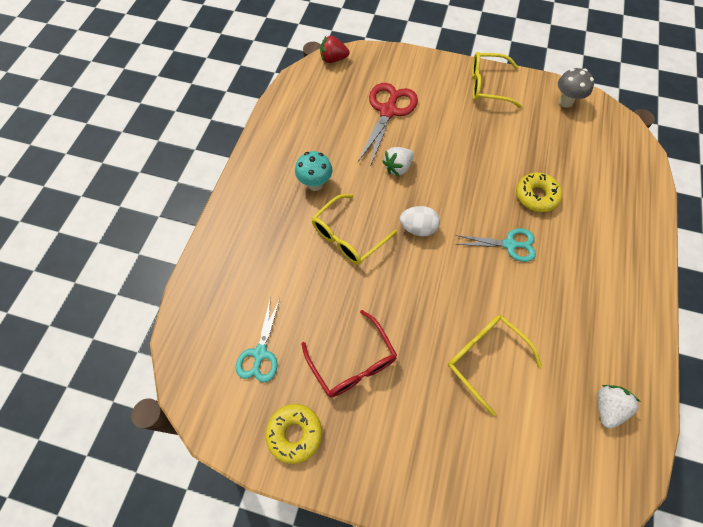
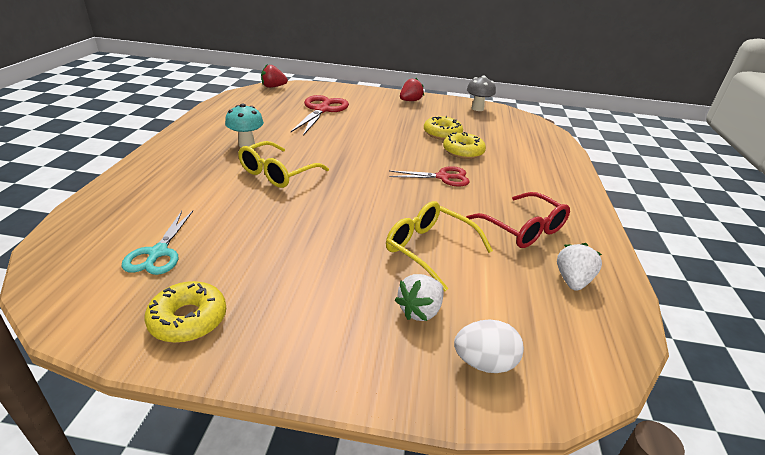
camera: 10 degrees left, 30 degrees down
(352, 361) = (274, 256): red glasses -> red glasses (522, 229)
(398, 168) = (330, 137): white strawberry -> white strawberry (420, 310)
(418, 228) = (350, 168): white egg -> white egg (484, 362)
(488, 86) = (410, 101): yellow glasses -> red strawberry
(509, 244) = (443, 177): turquoise scissors -> red scissors
(517, 159) = (442, 134): none -> yellow donut

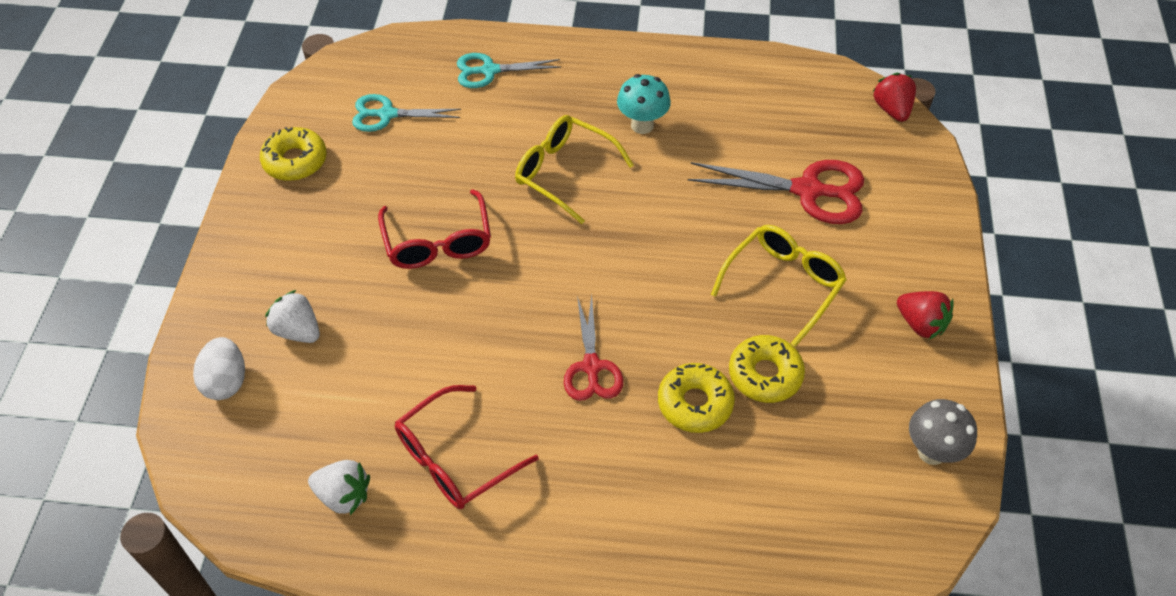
camera: 90 degrees right, 20 degrees up
(142, 196) = (489, 71): none -> turquoise scissors
(329, 229) = (438, 241): none -> red glasses
(430, 249) = (402, 343): yellow glasses -> yellow glasses (783, 285)

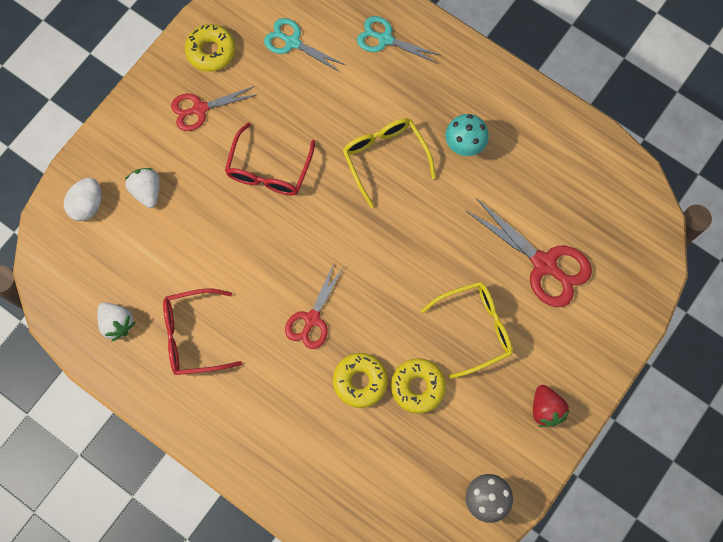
camera: 30 degrees right, 20 degrees up
(315, 220) = (200, 109): none -> red scissors
(892, 109) = (656, 229): red strawberry -> none

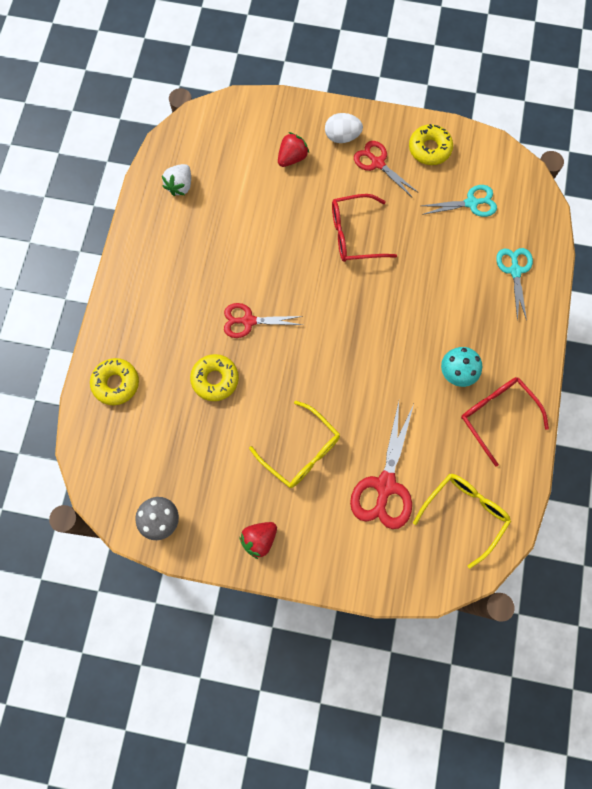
camera: 65 degrees right, 0 degrees up
(87, 205) = (260, 124): white egg -> white egg (342, 137)
(147, 191) = (292, 158): white strawberry -> red strawberry
(194, 335) = (195, 242): red glasses -> red glasses (497, 416)
(292, 42) = (471, 203): turquoise scissors -> turquoise scissors turned 75 degrees clockwise
(385, 158) = (411, 316): yellow glasses -> yellow glasses (464, 514)
(417, 387) = (231, 426): yellow donut -> yellow donut (116, 383)

